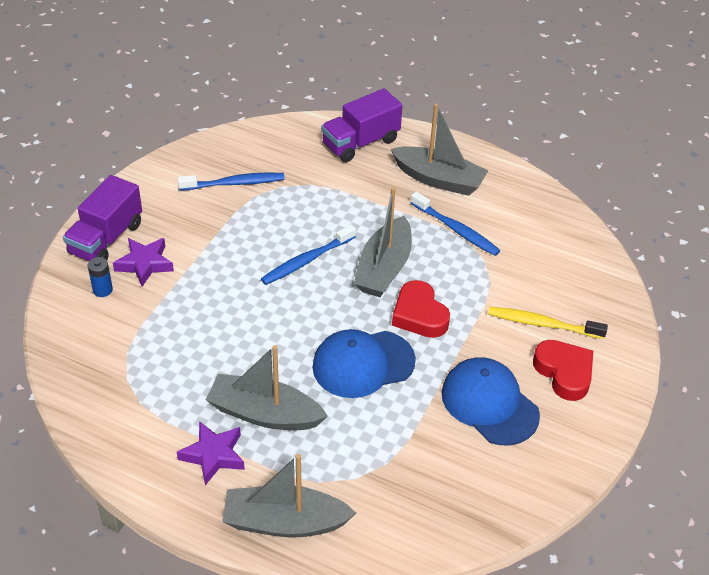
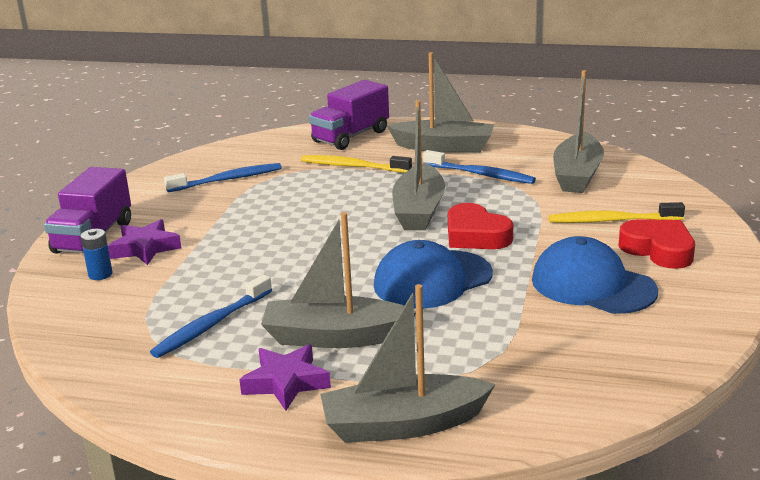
camera: 10 degrees left, 20 degrees down
(307, 260) = (331, 218): blue toothbrush -> blue toothbrush (211, 325)
(348, 190) = (353, 166): none -> yellow toothbrush
(541, 251) = (577, 175): none -> grey boat

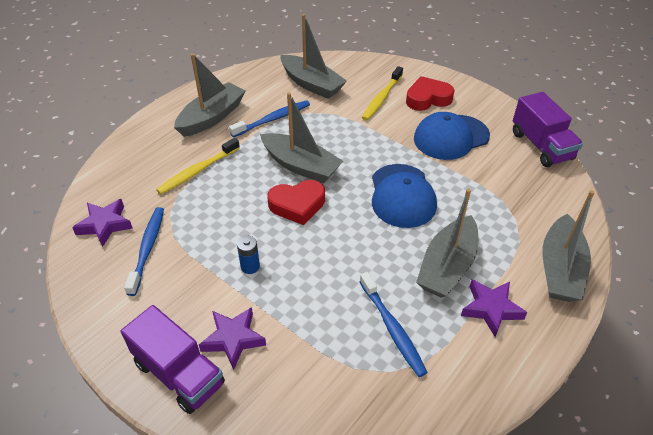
camera: 65 degrees left, 20 degrees up
(100, 274) = (259, 383): blue battery -> blue battery (250, 266)
(242, 155) = (105, 225): none -> purple star
(350, 136) = (140, 153): purple truck -> purple truck (541, 146)
(475, 235) = (357, 155): red heart -> red heart (297, 205)

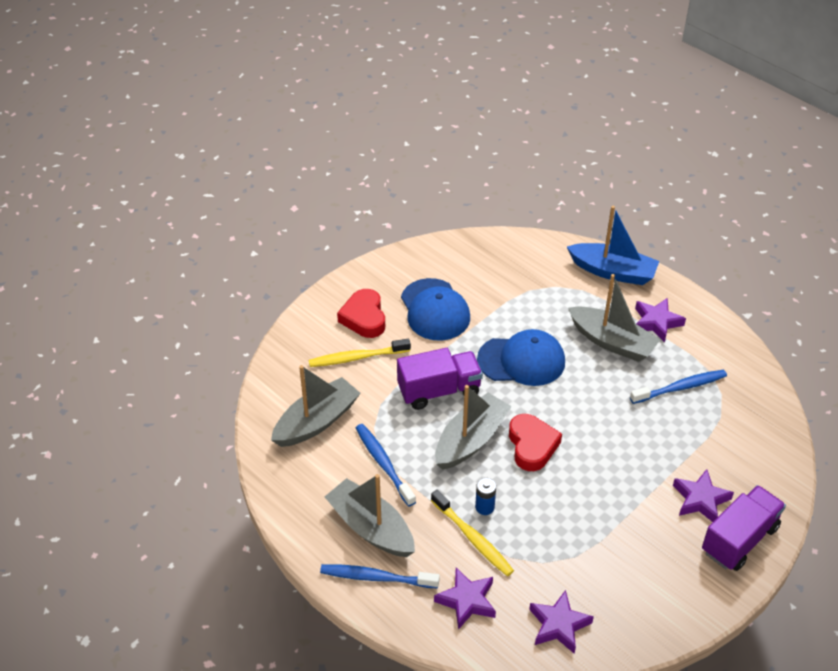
camera: 85 degrees left, 0 degrees up
(138, 170) = (467, 601): none -> purple star
(147, 249) = (594, 578): blue toothbrush -> blue toothbrush (376, 577)
(250, 266) = (616, 487): blue battery -> blue battery (484, 507)
(382, 98) = (357, 358): yellow toothbrush -> yellow toothbrush turned 135 degrees clockwise
(541, 146) = (455, 247): purple truck -> purple truck (439, 391)
(560, 269) = (613, 271): grey boat -> blue boat

